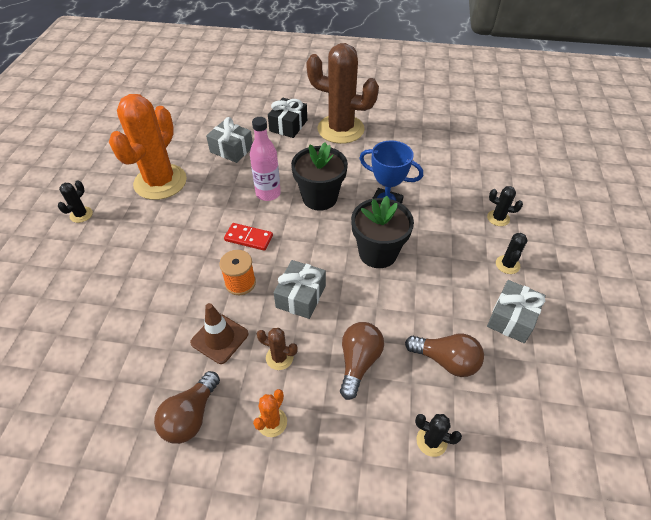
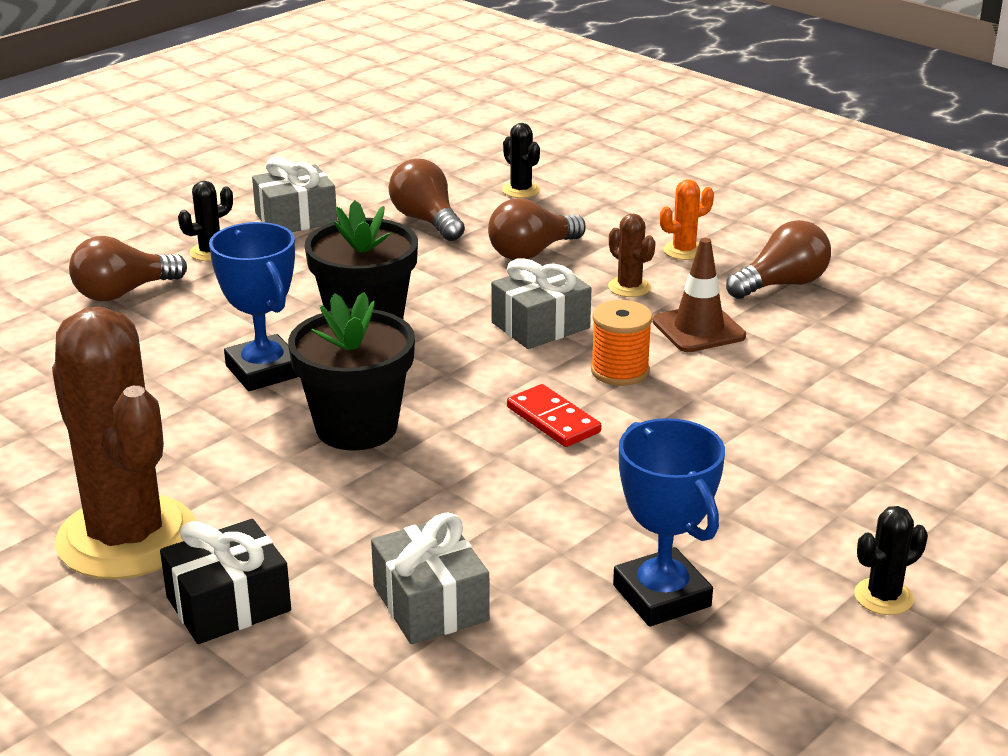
camera: 145 degrees left, 20 degrees down
(160, 182) = (661, 596): orange cactus -> blue trophy
(268, 193) = (445, 474): pink bottle -> none
(498, 218) = (123, 292): black cactus -> brown light bulb

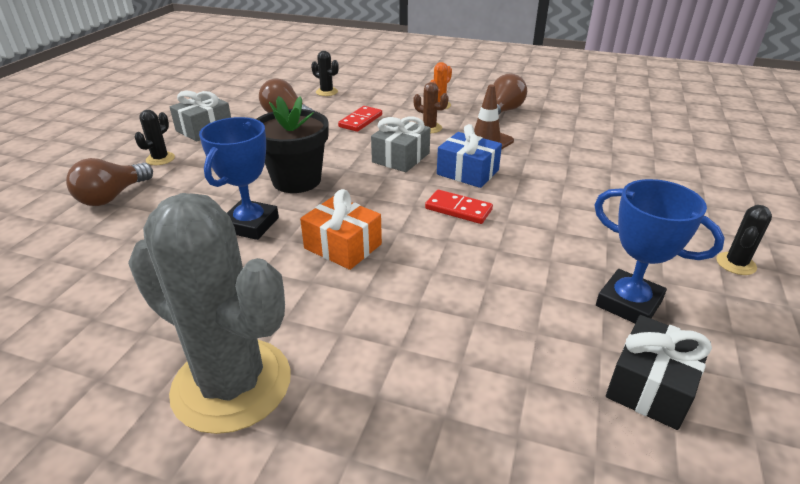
camera: 25 degrees left, 5 degrees up
(127, 538) = (232, 384): brown cactus -> grey cactus
(228, 604) = (356, 416): black gift -> black gift (651, 386)
(263, 371) = (250, 225): blue trophy -> blue trophy turned 75 degrees clockwise
(356, 427) = (343, 246): black flower pot -> orange gift
(430, 603) = (499, 360): grey gift -> none
(532, 252) = (361, 121): brown light bulb -> red domino
(620, 371) = (467, 172): orange spool -> blue gift

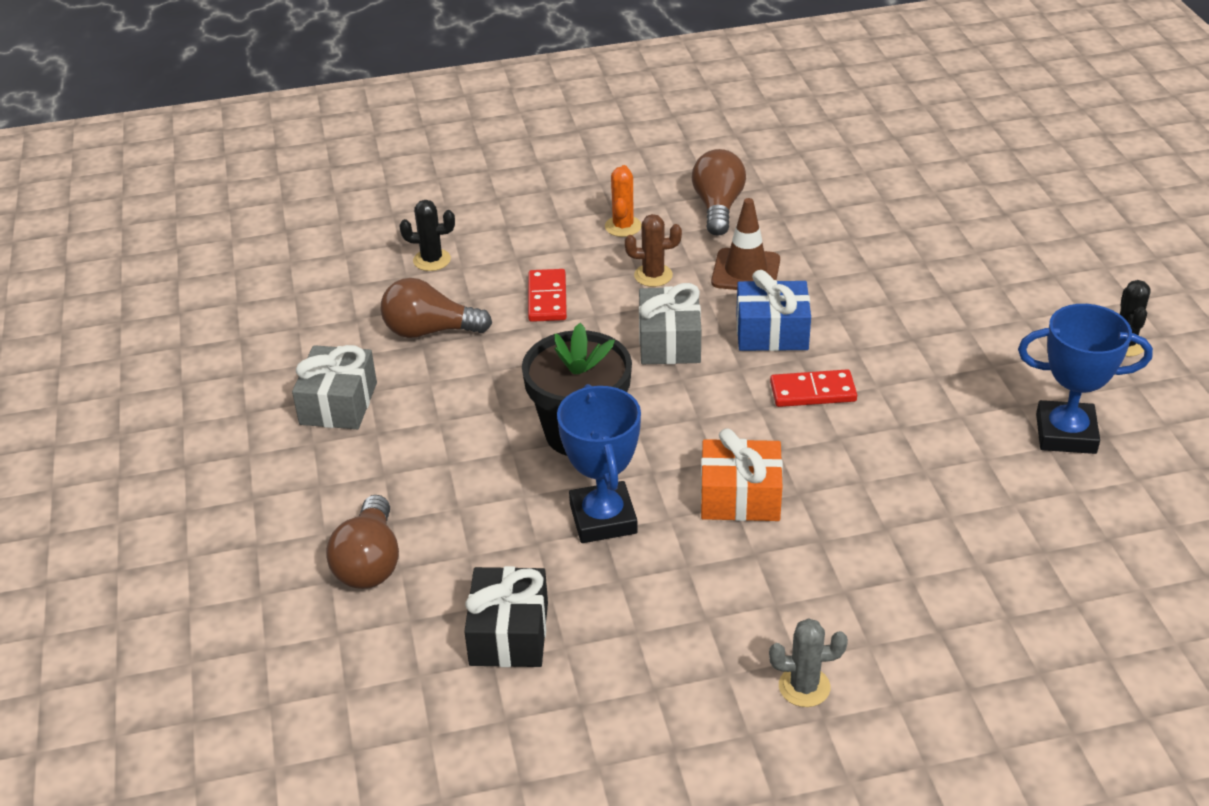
camera: 30 degrees left, 5 degrees up
(160, 159) = (347, 479): black cactus -> none
(232, 384) = (804, 687): grey cactus -> grey cactus, size x0.40
(651, 386) = (1138, 508): black gift -> black gift (509, 633)

